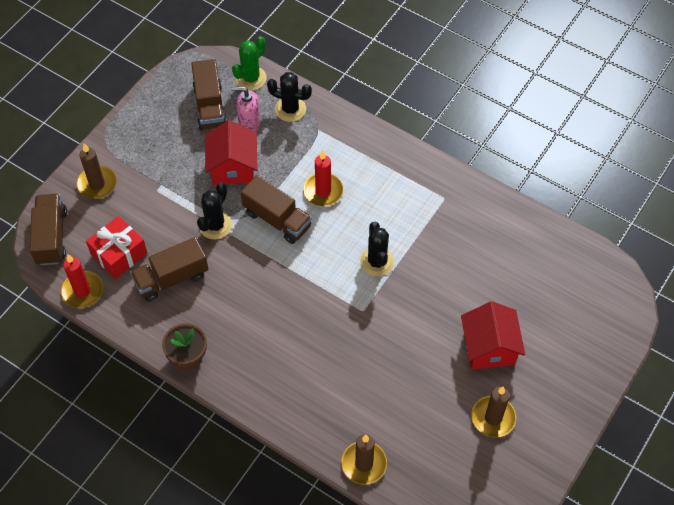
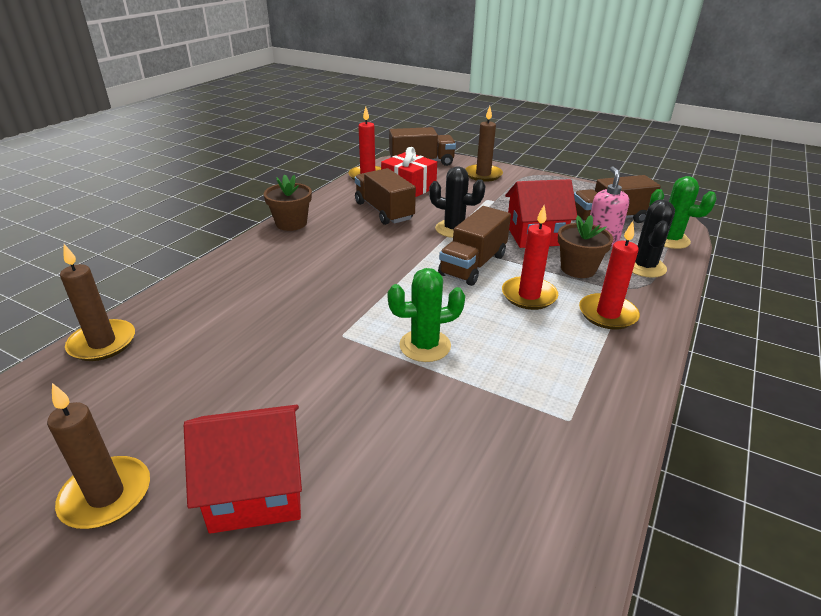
camera: 85 degrees right, 25 degrees down
(289, 151) = (578, 269): none -> brown flower pot
(348, 150) = (607, 314): none -> red candle
(377, 262) = (425, 346): black cactus -> green cactus

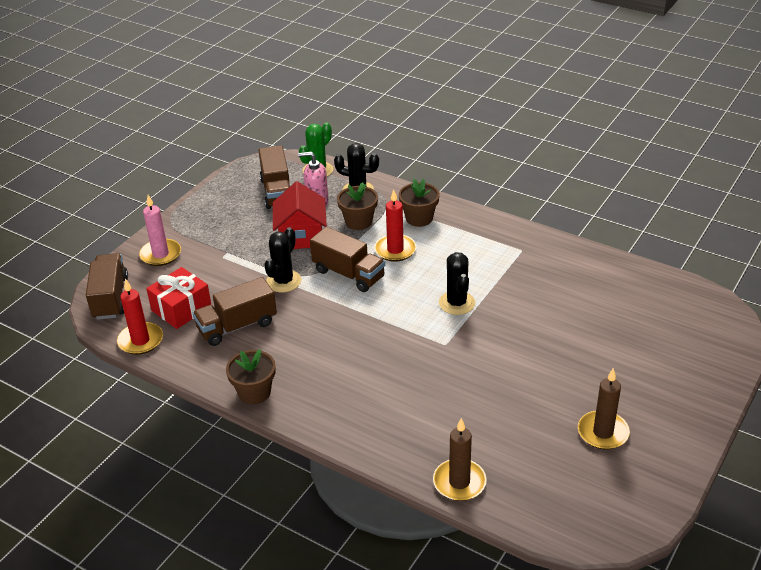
camera: 85 degrees left, 5 degrees up
(256, 489) = (588, 369): red house -> none
(425, 346) = (457, 303): green cactus -> black cactus
(483, 175) = (161, 254): brown candle -> pink candle
(607, 314) = (419, 218): red candle -> brown flower pot

